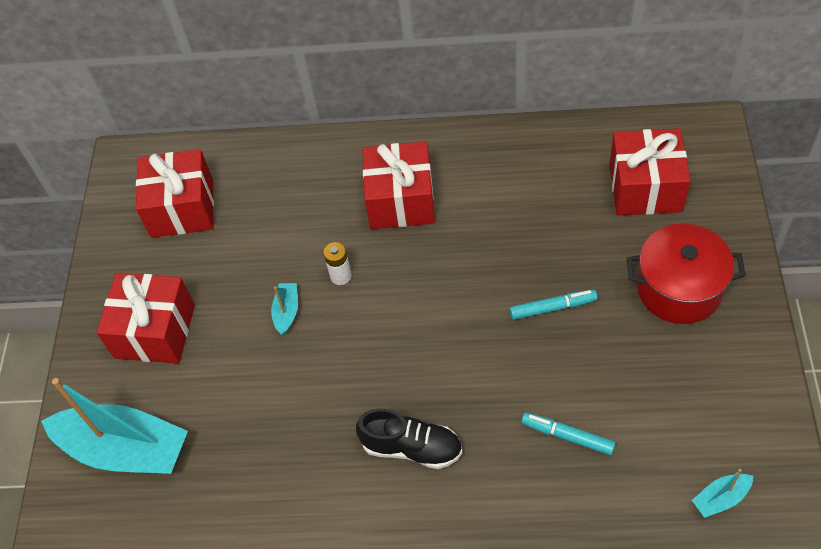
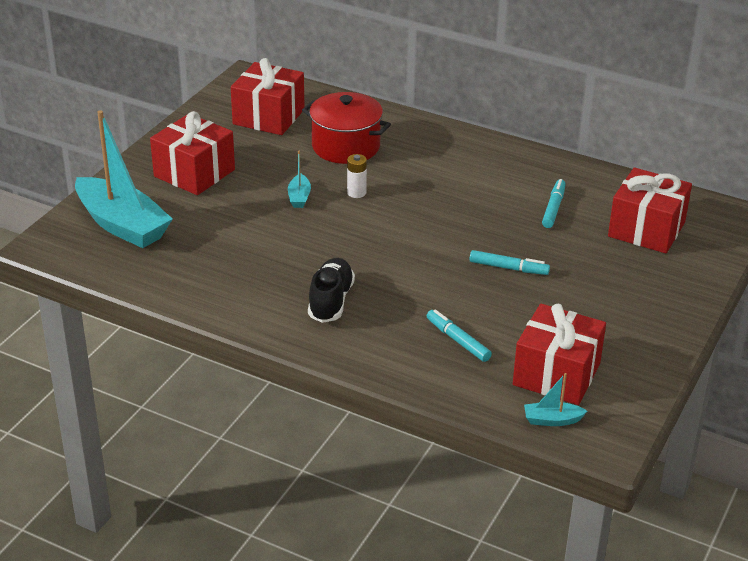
camera: 20 degrees right, 20 degrees down
(287, 312) = (299, 197): turquoise boat -> turquoise boat turned 150 degrees clockwise
(401, 200) = (439, 169): red gift -> red gift (556, 374)
(411, 448) = (331, 301): black shoe -> black shoe turned 120 degrees counterclockwise
(543, 202) = (553, 208): none -> turquoise marker
(679, 289) = (623, 295): red pot -> red pot (346, 146)

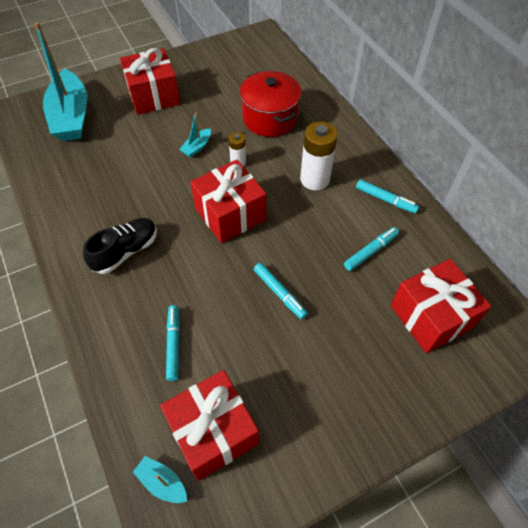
camera: 35 degrees right, 20 degrees up
(268, 117) = (244, 71): red gift -> red gift (230, 214)
(446, 177) = (315, 179): none -> white battery
(526, 167) = (385, 199): none -> turquoise marker

